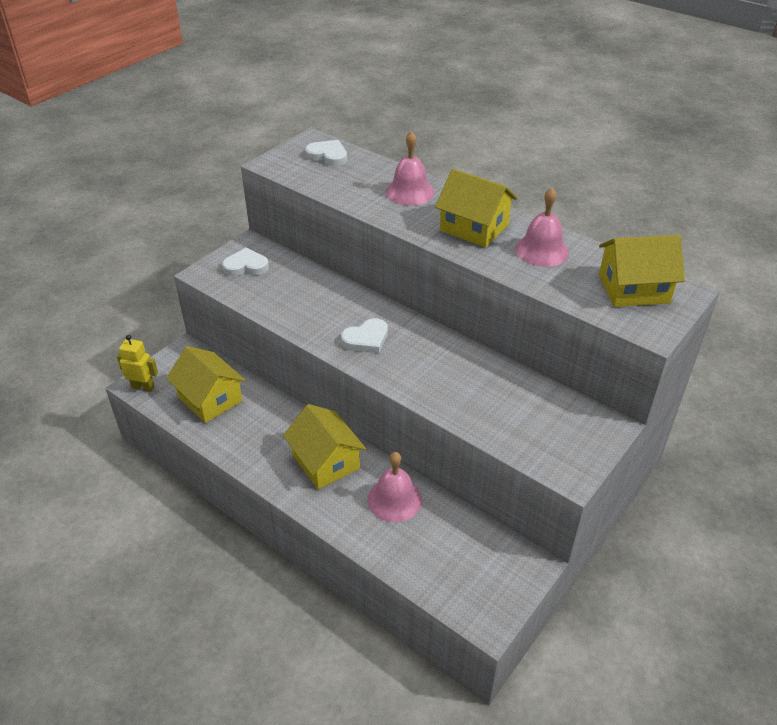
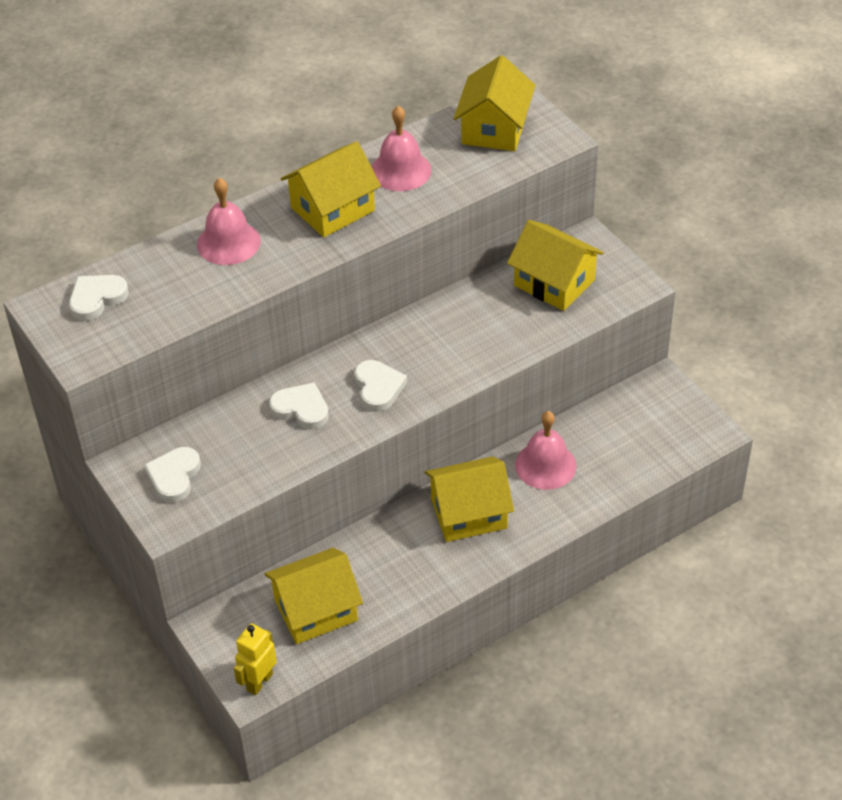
camera: 70 degrees left, 5 degrees up
(329, 306) = (301, 409): none -> white heart
(539, 415) = (554, 283): none -> yellow house

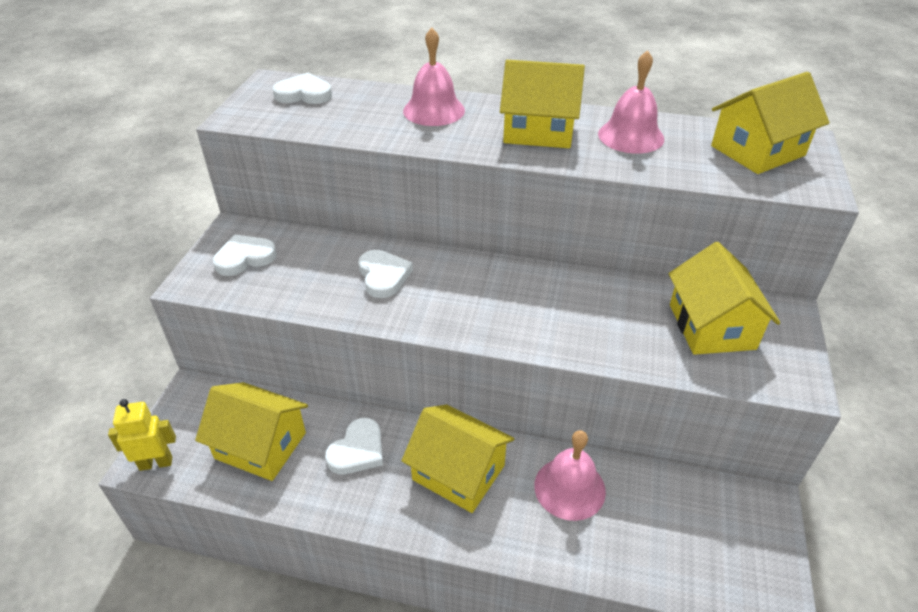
camera: 45 degrees right, 5 degrees down
(378, 388) = (456, 302): white heart -> white heart (357, 450)

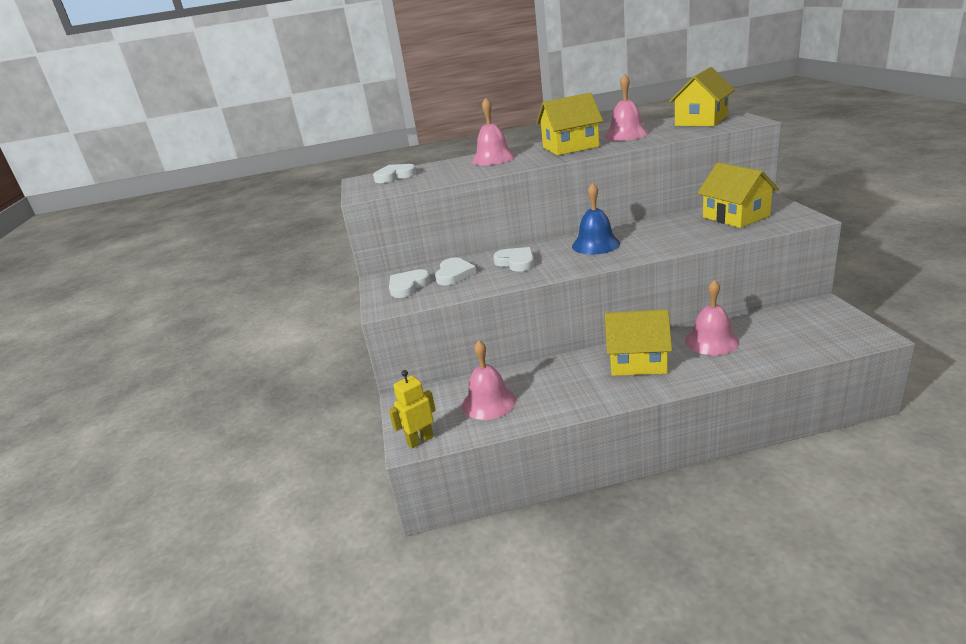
camera: 20 degrees left, 15 degrees down
(260, 445) = (489, 402): yellow house -> pink bell
(357, 450) = (560, 378): white heart -> white heart (454, 274)
(495, 291) = (595, 244): none -> blue bell

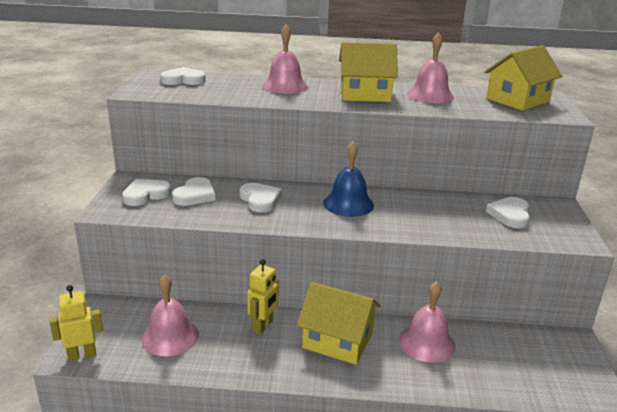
camera: 10 degrees right, 0 degrees up
(564, 370) = (263, 326): none -> yellow robot
(735, 216) = (510, 215): yellow house -> white heart

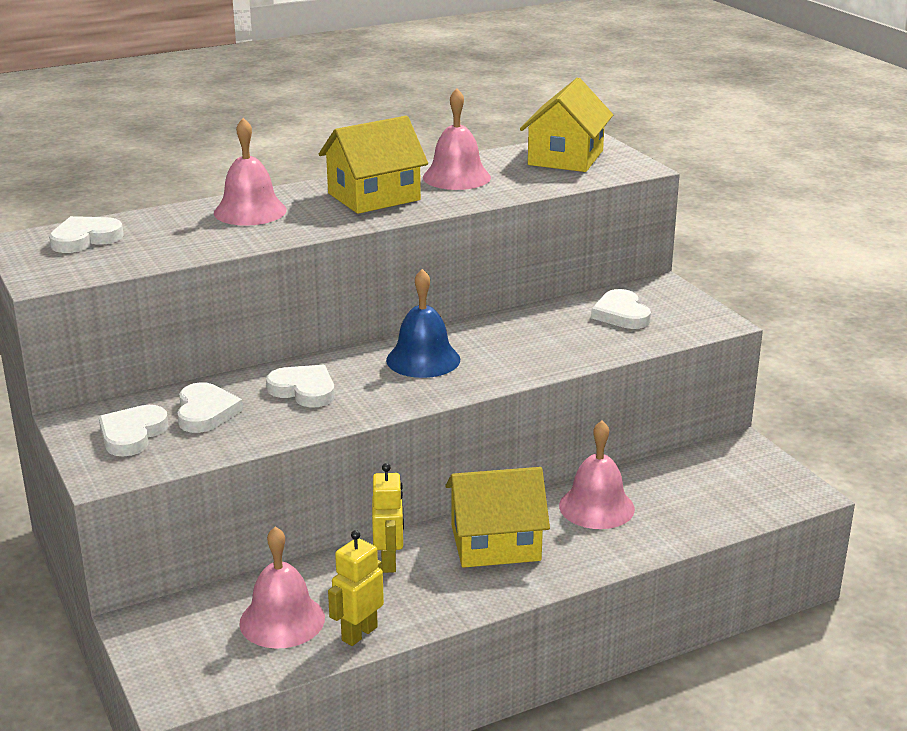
camera: 30 degrees left, 0 degrees up
(82, 355) = (187, 688): yellow robot -> yellow robot (359, 633)

